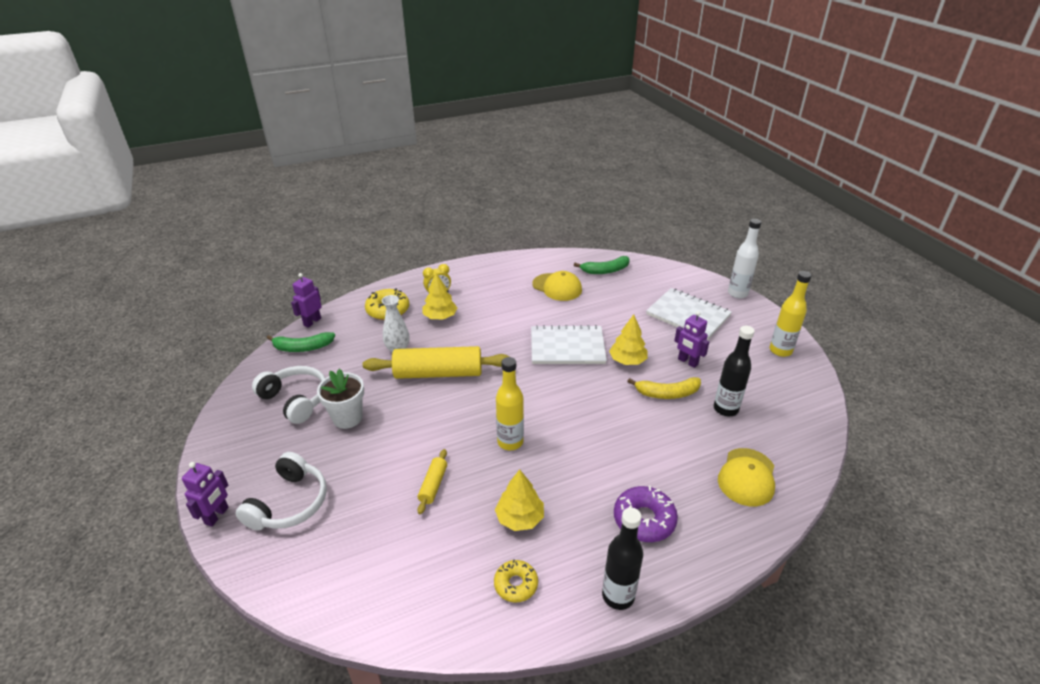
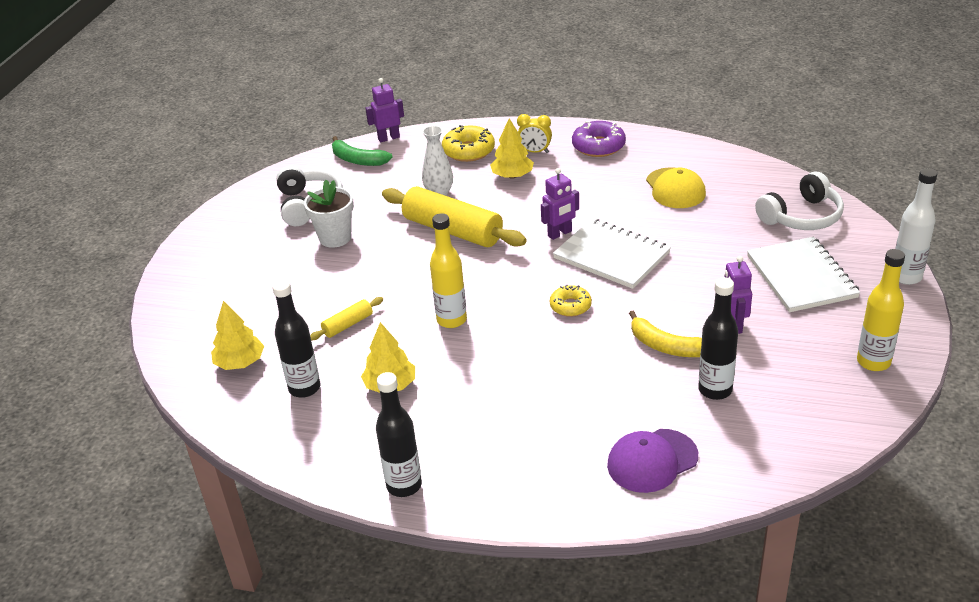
camera: 40 degrees right, 0 degrees up
(217, 515) = (173, 272): purple robot -> purple robot (560, 234)
(289, 503) = (228, 286): white headphones -> white headphones (801, 216)
(453, 559) = (304, 388): none -> black bottle
(516, 584) = (332, 432): yellow donut -> yellow donut (570, 306)
(605, 270) = (758, 189): green banana -> none
(627, 360) = (662, 296): yellow tree -> yellow tree (240, 362)
(644, 519) = (499, 442): purple donut -> purple donut (598, 146)
(747, 477) = (652, 461): yellow cap -> purple cap

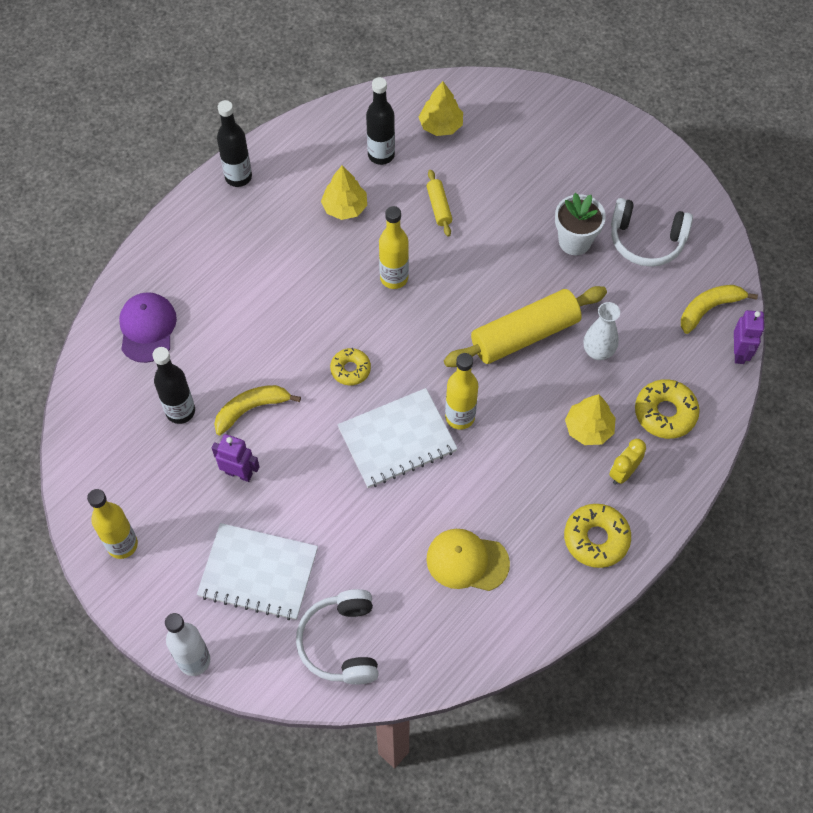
camera: 115 degrees right, 25 degrees up
(358, 160) = (709, 309): green banana -> yellow banana
(560, 234) = (460, 417): purple robot -> yellow bottle
(598, 146) = (596, 539): purple donut -> yellow donut

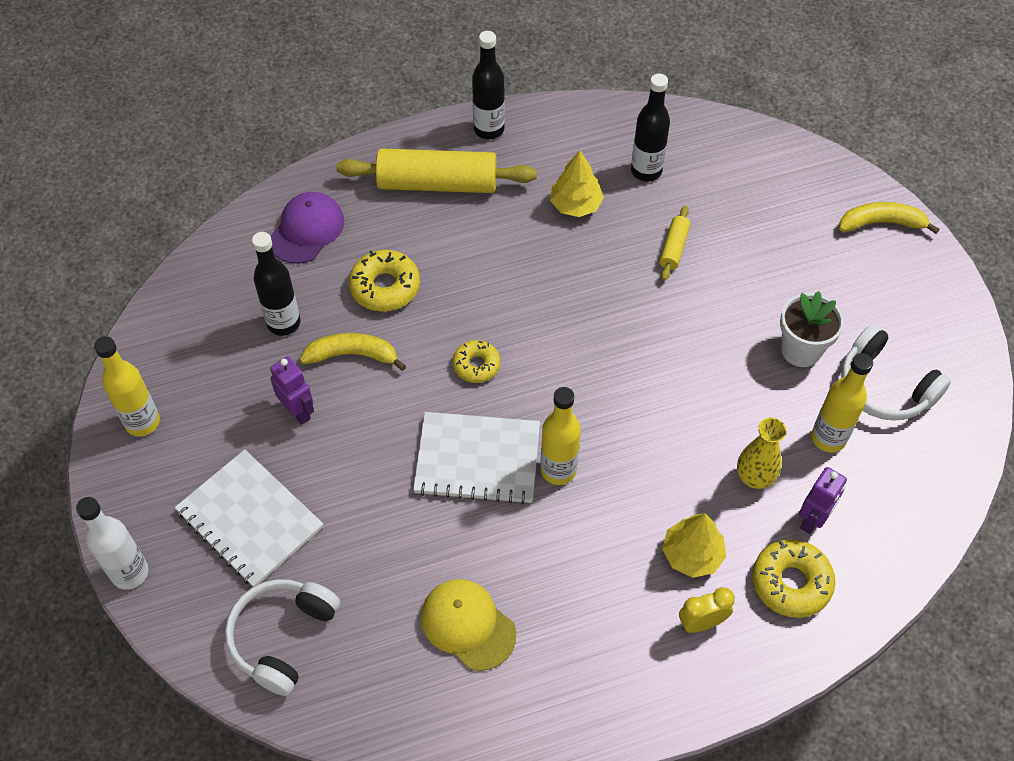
camera: 30 degrees right, 5 degrees down
(394, 278) = (580, 296): yellow bottle -> yellow bottle (828, 438)
(441, 125) = (727, 169): yellow tree -> none
(524, 335) = (683, 420): yellow rolling pin -> yellow rolling pin (437, 183)
(596, 539) = (624, 679): yellow donut -> yellow donut (385, 287)
(598, 351) = (754, 477): white vase -> yellow vase
(709, 309) = (914, 495): yellow banana -> yellow banana (881, 223)
(739, 353) = (921, 561): purple robot -> purple robot (813, 520)

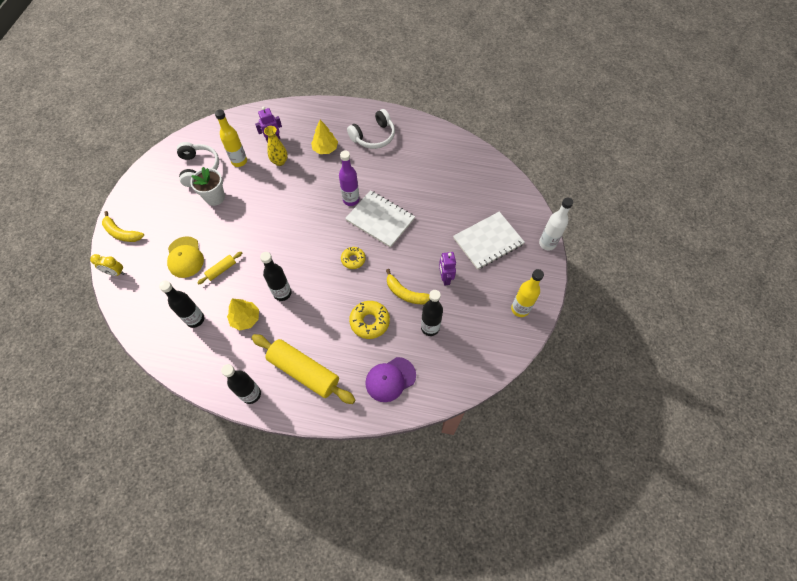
camera: 150 degrees left, 5 degrees up
(250, 519) = (488, 241): white notebook -> white notebook turned 75 degrees clockwise
(283, 637) = (494, 192): white headphones -> white headphones (373, 136)
(468, 625) = (422, 164): yellow cap -> yellow cap (185, 257)
(551, 262) = (282, 293): none -> black bottle
(558, 470) = (351, 200): yellow bottle -> purple bottle
(701, 623) = (340, 128): yellow clock -> yellow clock (115, 272)
(791, 583) = (299, 125): yellow donut -> none

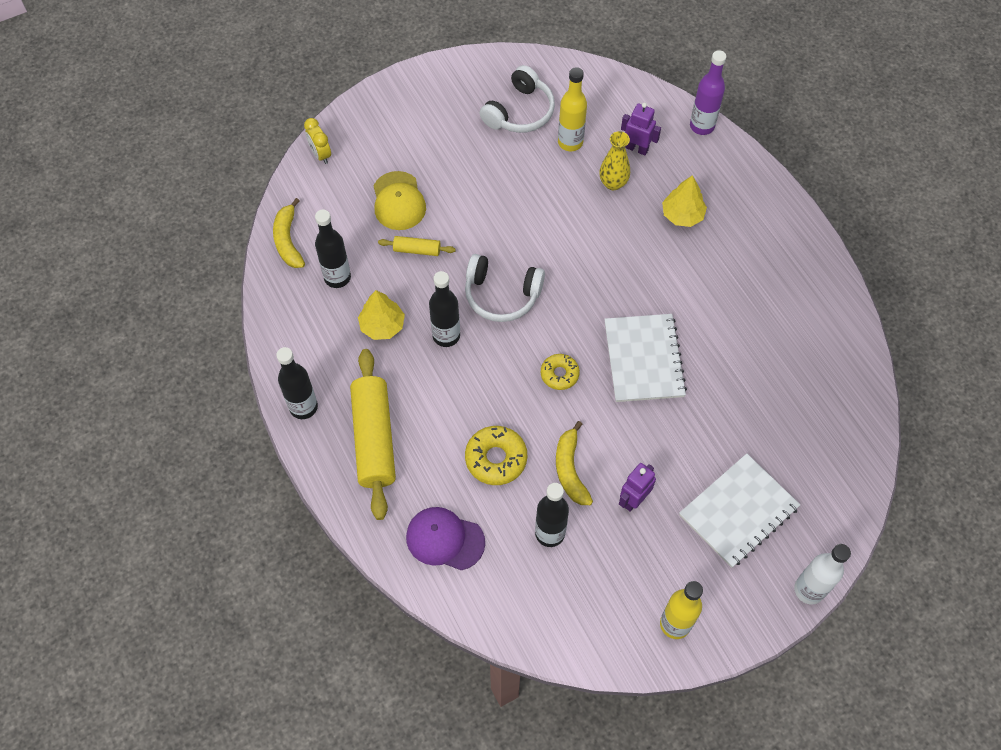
camera: 50 degrees right, 0 degrees up
(122, 233) = (369, 116): yellow banana -> yellow banana (288, 240)
(185, 257) = (398, 201): yellow cap -> yellow cap turned 45 degrees counterclockwise
(215, 197) = (499, 161): white flower pot -> none
(351, 200) = (638, 304): purple bottle -> purple bottle (702, 126)
(373, 136) = (758, 252): white headphones -> white headphones (502, 294)
(488, 241) = (738, 511): white notebook -> white notebook turned 60 degrees counterclockwise

